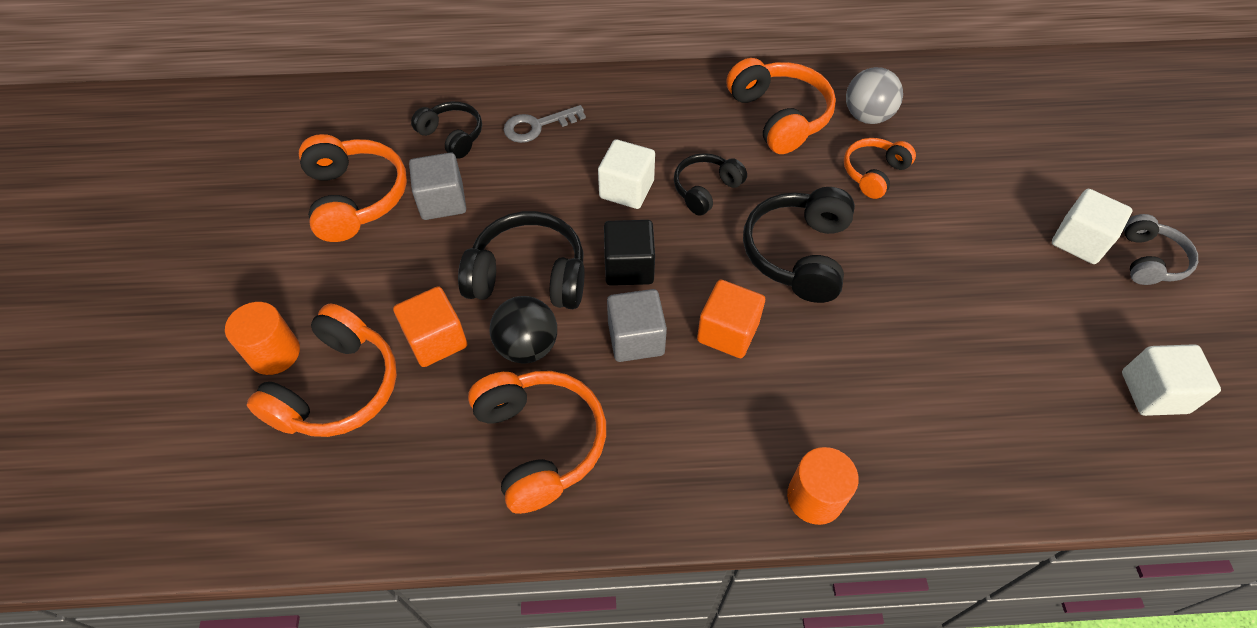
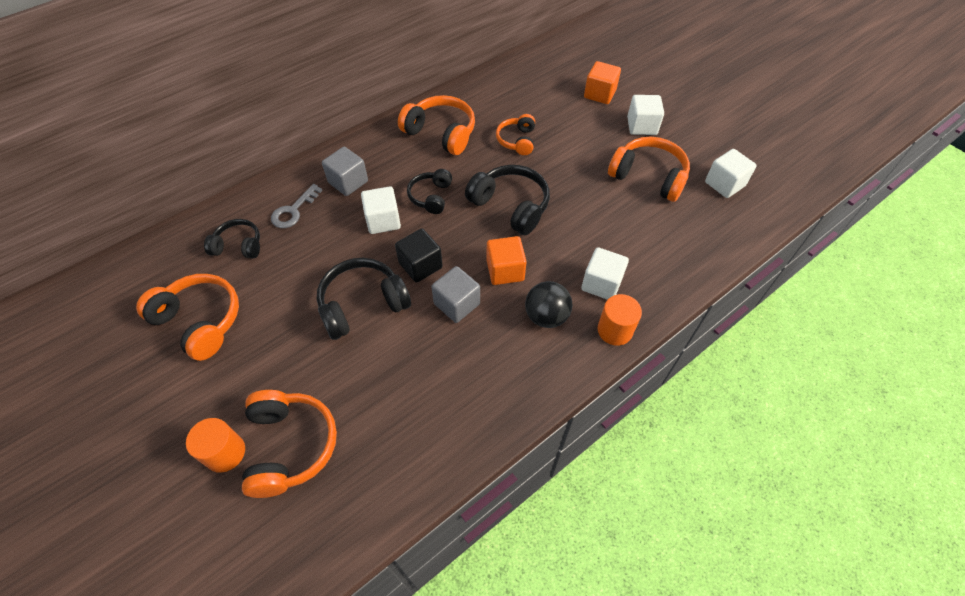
camera: 35 degrees left, 0 degrees up
(436, 340) = (333, 377): orange cube -> orange cube (599, 94)
(442, 201) = (266, 290): grey cube -> grey cube (348, 182)
(527, 346) = (395, 346): black ball -> black ball (546, 316)
(539, 443) = (447, 396): orange headphones -> orange headphones (648, 177)
(798, 254) = (510, 206): black headphones -> black headphones turned 150 degrees clockwise
(845, 425) = (601, 284): none -> white cube
(867, 116) = (490, 110): grey ball -> none
(1149, 260) = (678, 119): grey headphones -> none

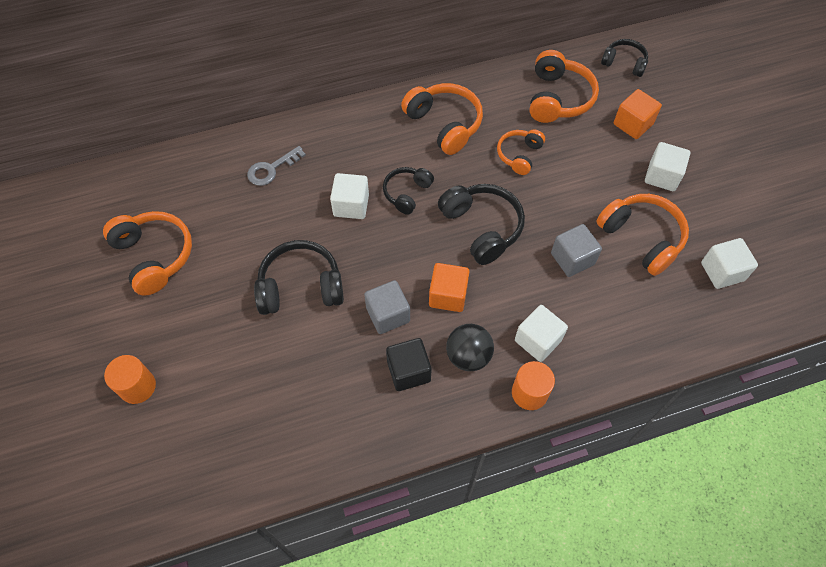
camera: 20 degrees right, 5 degrees up
(238, 246) = (210, 191): black headphones -> black headphones (624, 63)
(290, 446) = (192, 400): orange headphones -> orange headphones (558, 98)
(348, 182) = (333, 153): grey cube -> grey cube (572, 259)
(420, 265) = (369, 264): black cube -> black cube (408, 371)

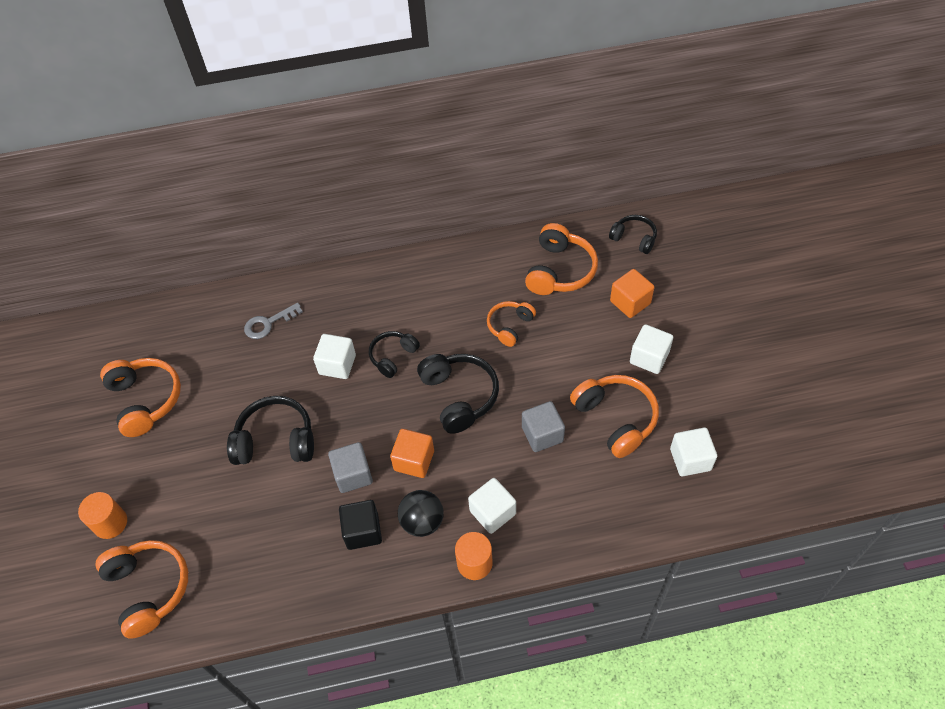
camera: 10 degrees right, 5 degrees down
(444, 124) = (442, 290): orange headphones -> orange headphones (148, 589)

